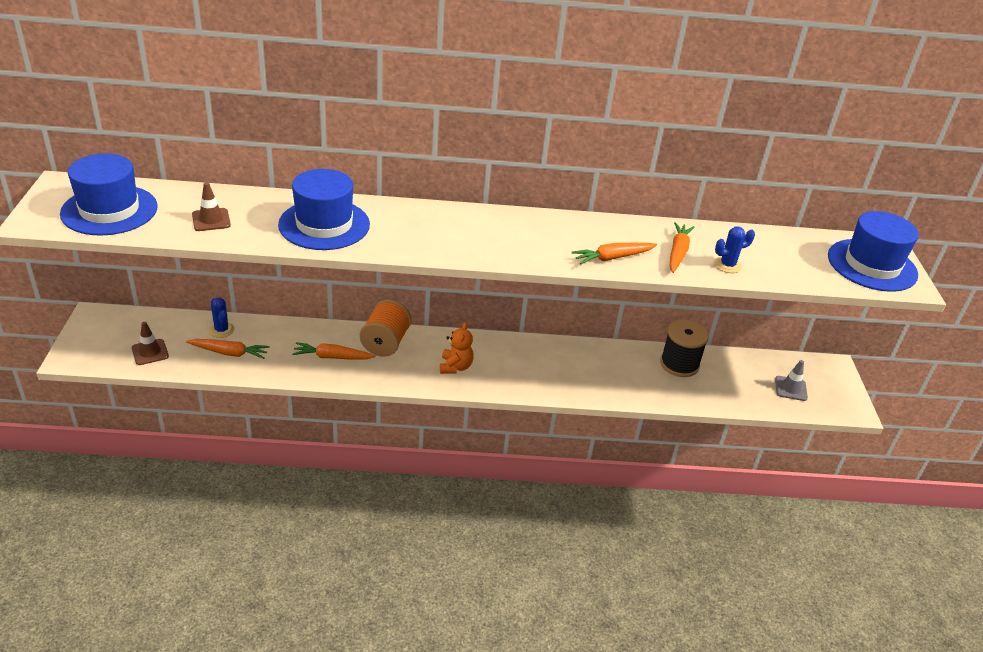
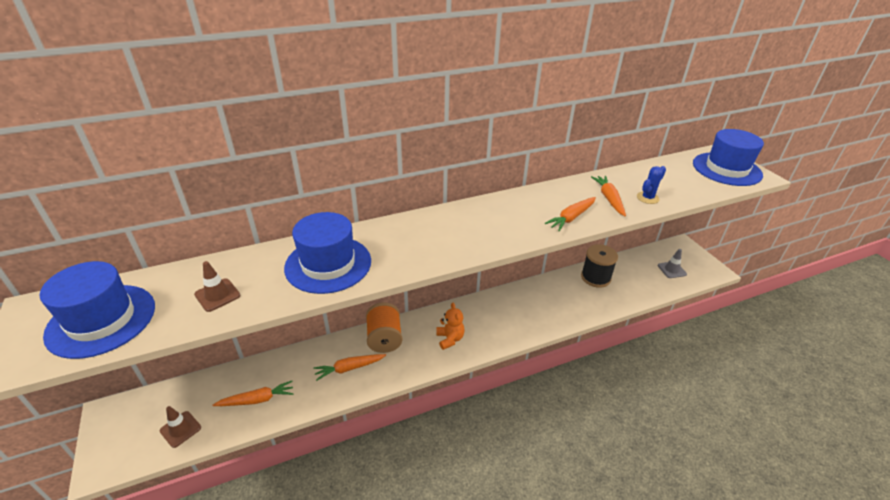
camera: 20 degrees left, 0 degrees up
(221, 330) = (239, 380): blue cactus -> none

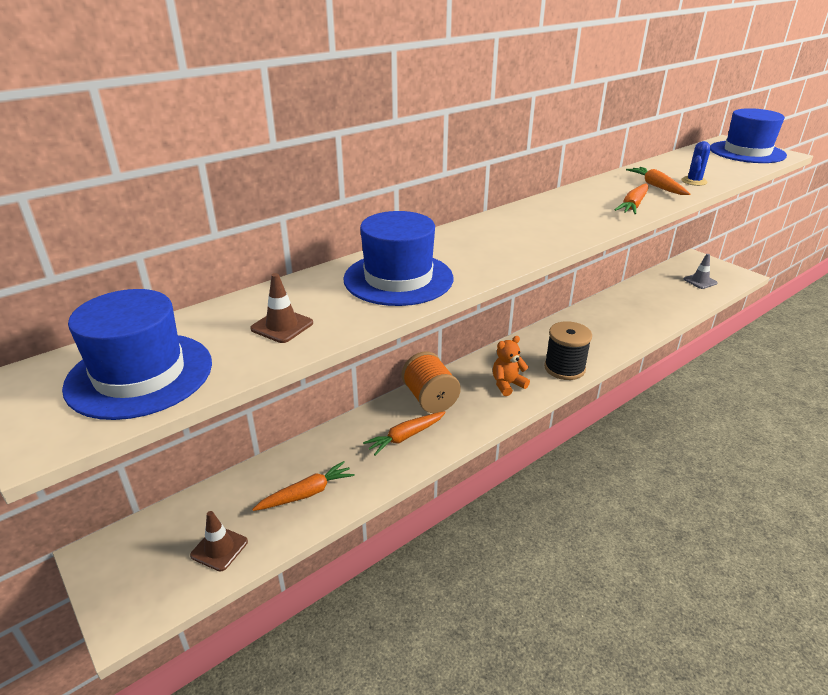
camera: 15 degrees left, 5 degrees down
(450, 339) = (507, 384): orange teddy bear -> orange teddy bear turned 90 degrees counterclockwise
(595, 277) = (628, 300): black spool -> black spool (564, 368)

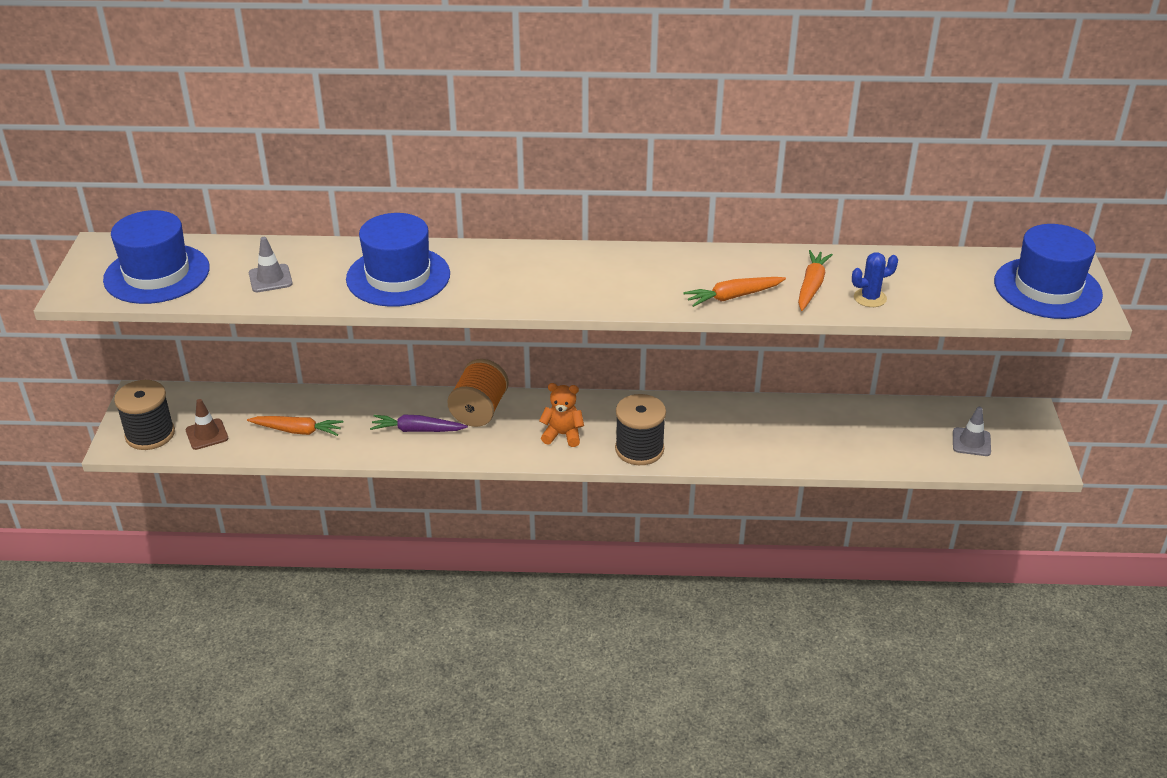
camera: 40 degrees right, 5 degrees up
(153, 586) = (150, 434): none -> black spool
(282, 326) = (270, 279): brown traffic cone -> grey traffic cone
(405, 437) = (417, 430): orange carrot -> purple carrot

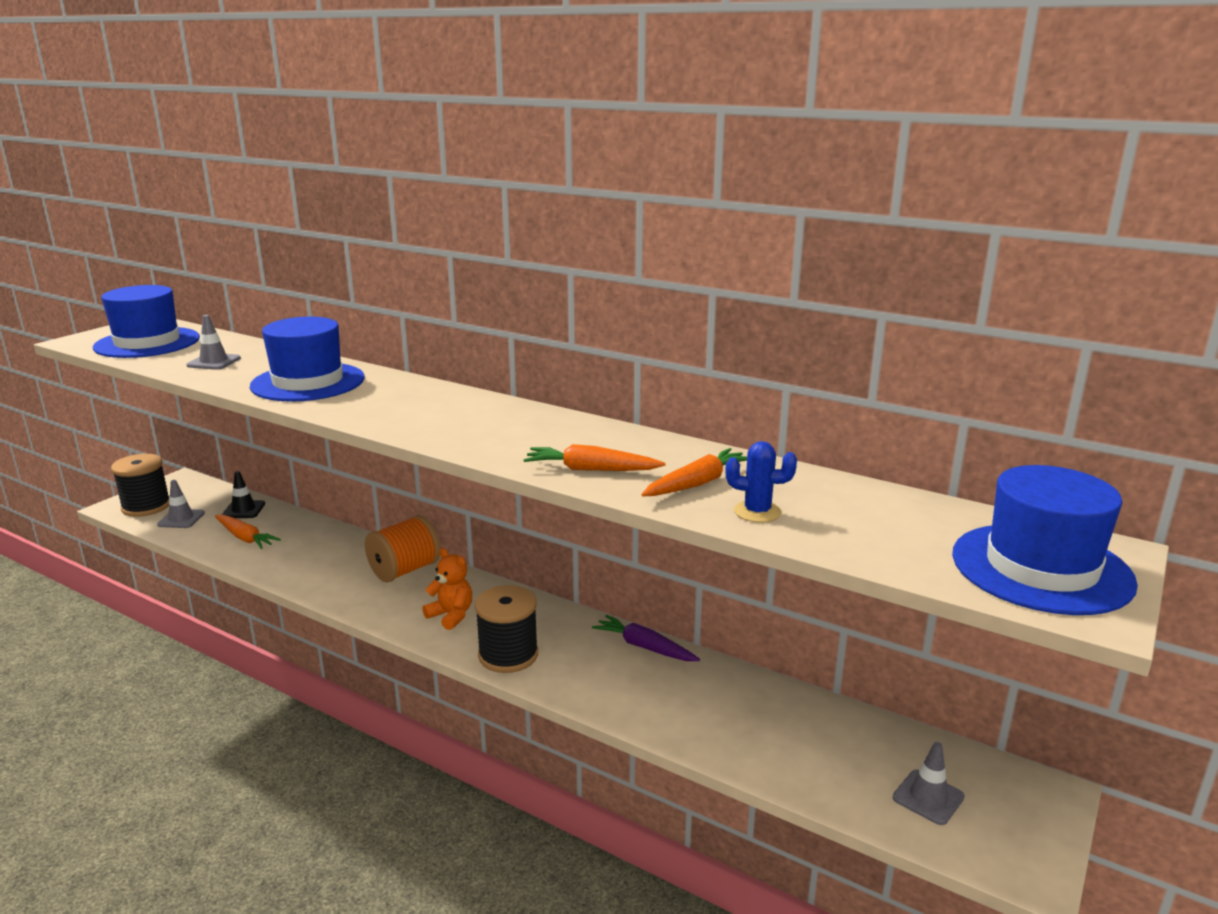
camera: 30 degrees right, 15 degrees down
(207, 434) = (181, 519): brown traffic cone -> grey traffic cone
(255, 404) = (243, 510): none -> black traffic cone
(417, 430) = (333, 568): purple carrot -> purple carrot (644, 647)

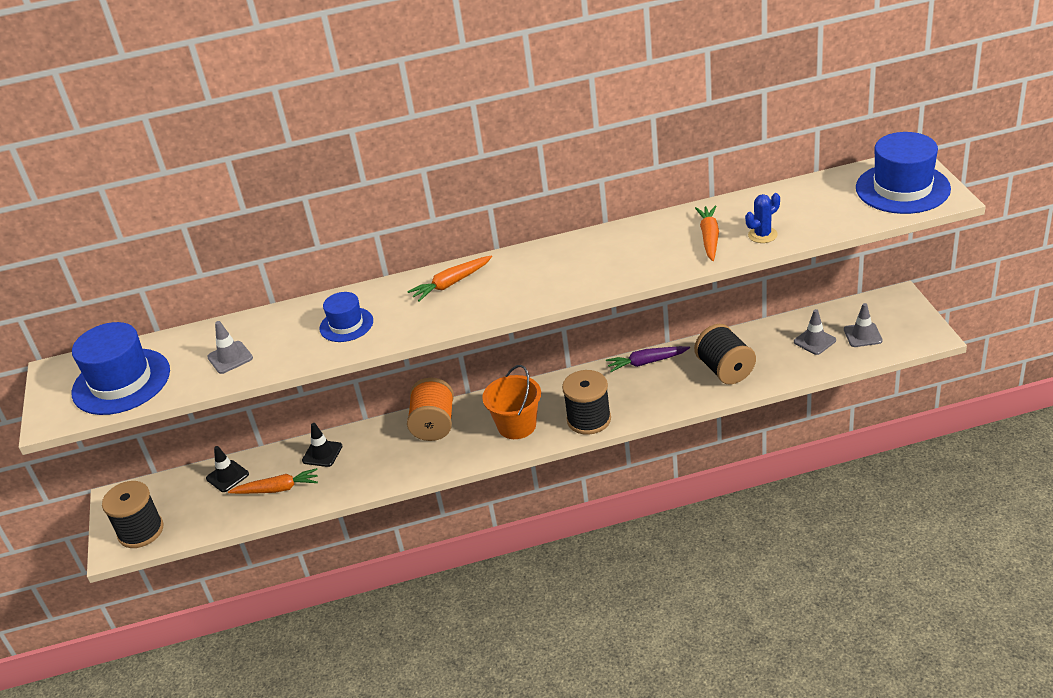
camera: 40 degrees left, 15 degrees up
(181, 519) = (194, 516): grey traffic cone -> grey traffic cone (814, 341)
(308, 382) = (346, 325): blue hat -> blue hat, size x0.57
(311, 536) = (322, 453): none -> black traffic cone
(451, 615) = (517, 425): orange teddy bear -> orange bucket
(591, 469) = (647, 264): orange carrot -> orange carrot (451, 283)
(704, 710) = (725, 370): none -> black spool

